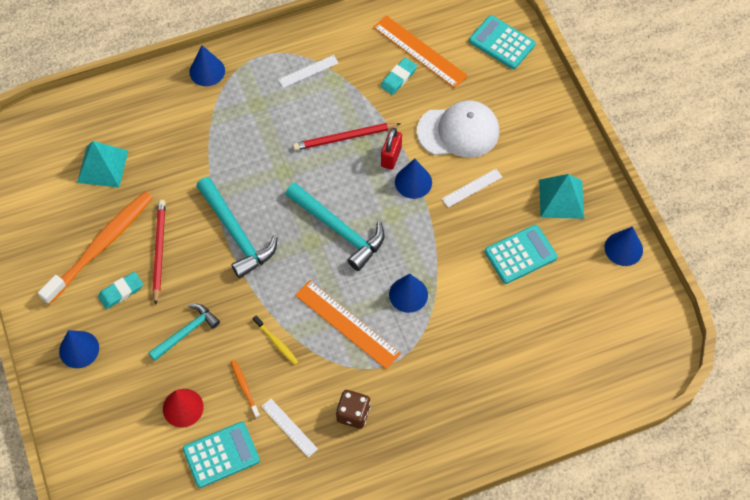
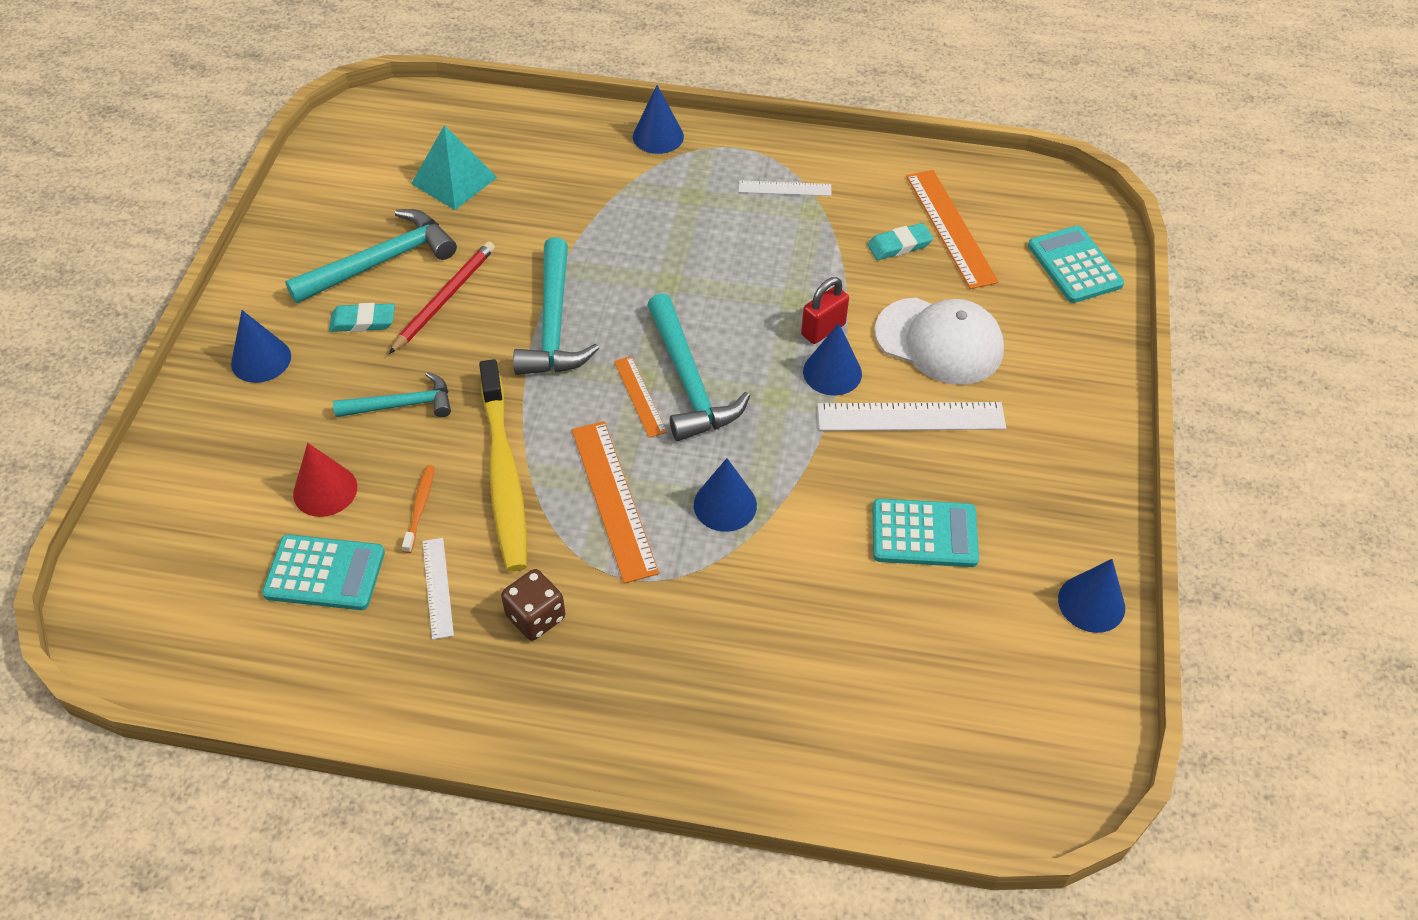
camera: 30 degrees right, 10 degrees down
(100, 246) = (381, 262): orange toothbrush -> turquoise hammer
(276, 342) = (504, 474): yellow toothbrush -> yellow toothbrush, size x2.41
(318, 254) = (639, 396): none -> orange ruler
(344, 138) = (776, 281): red pencil -> none
(472, 188) = (911, 417): white ruler -> white ruler, size x1.76
(561, 198) = (1036, 491): turquoise pyramid -> none

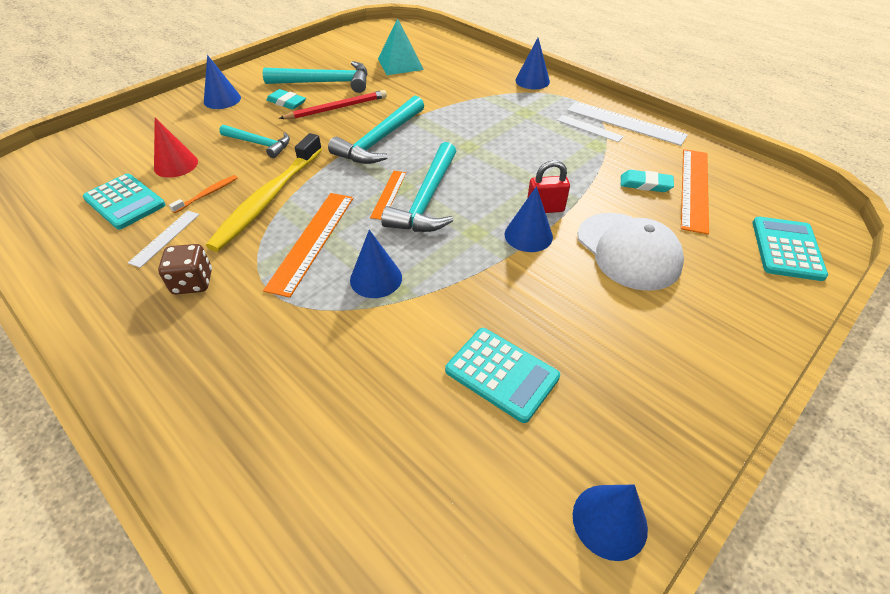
camera: 35 degrees right, 5 degrees down
(911, 417) = (563, 288): white ruler -> white ruler (625, 123)

